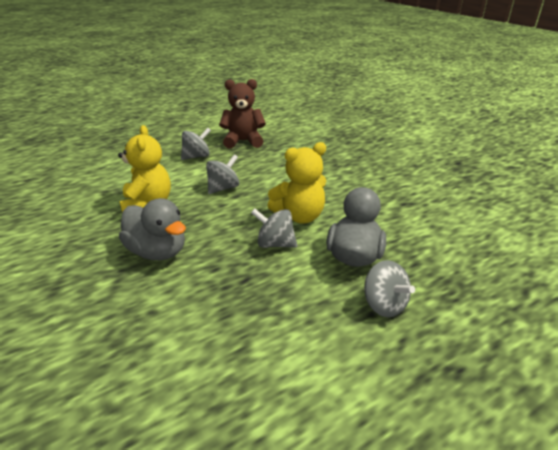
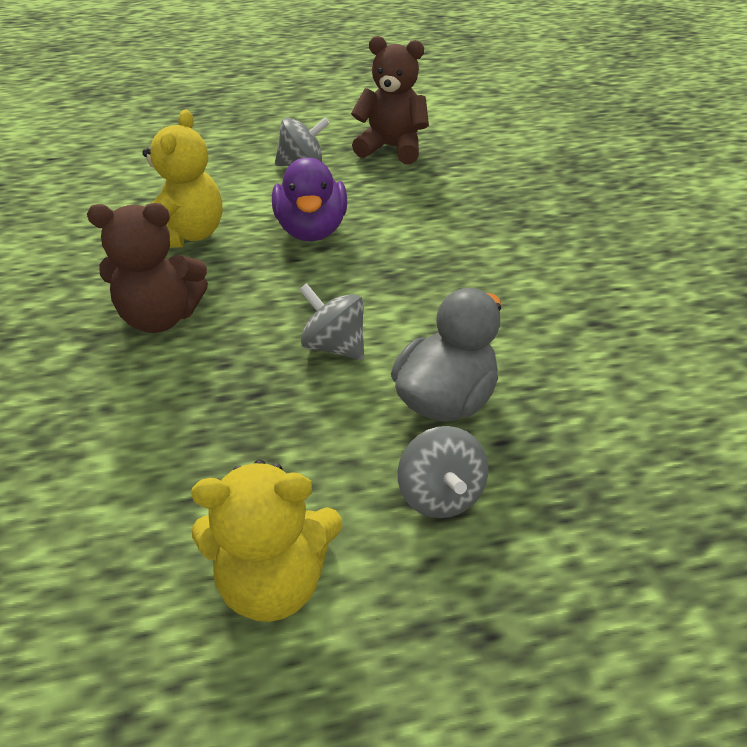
camera: 20 degrees right, 10 degrees up
(157, 252) = (161, 317): grey duck -> brown teddy bear
(223, 188) = (311, 230): grey spinning top -> purple duck
(299, 216) = (400, 307): yellow teddy bear -> yellow teddy bear (273, 581)

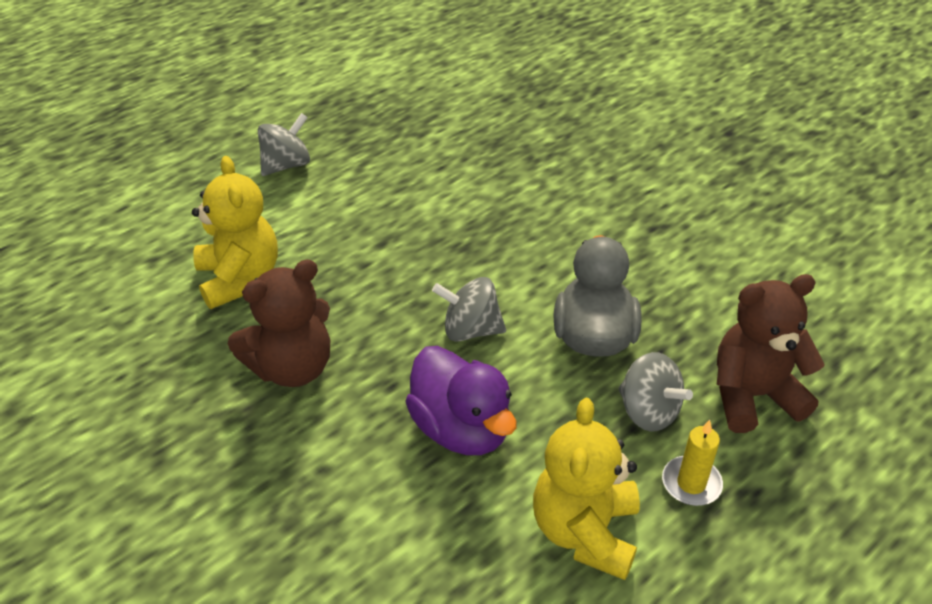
camera: 30 degrees left, 0 degrees up
(273, 581) = (585, 532): yellow teddy bear -> yellow teddy bear turned 135 degrees clockwise
(311, 230) = (356, 230): purple duck -> purple duck (461, 429)
(391, 148) = (358, 120): brown teddy bear -> brown teddy bear (753, 396)
(424, 589) = (691, 483): none -> yellow candle

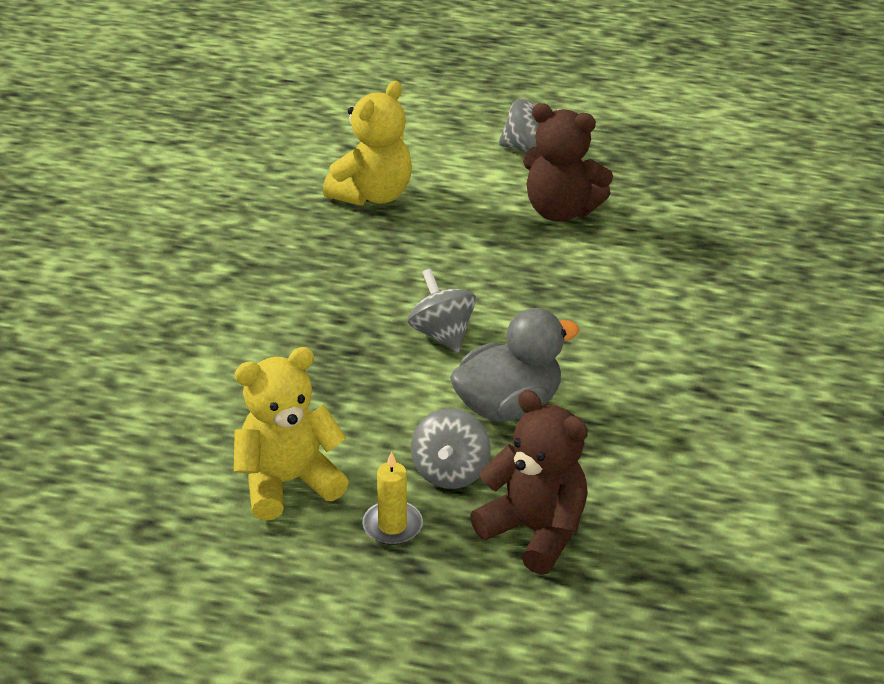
camera: 55 degrees right, 5 degrees down
(292, 368) = (309, 264): brown teddy bear -> brown teddy bear (561, 210)
(461, 429) = (330, 375): purple duck -> none

